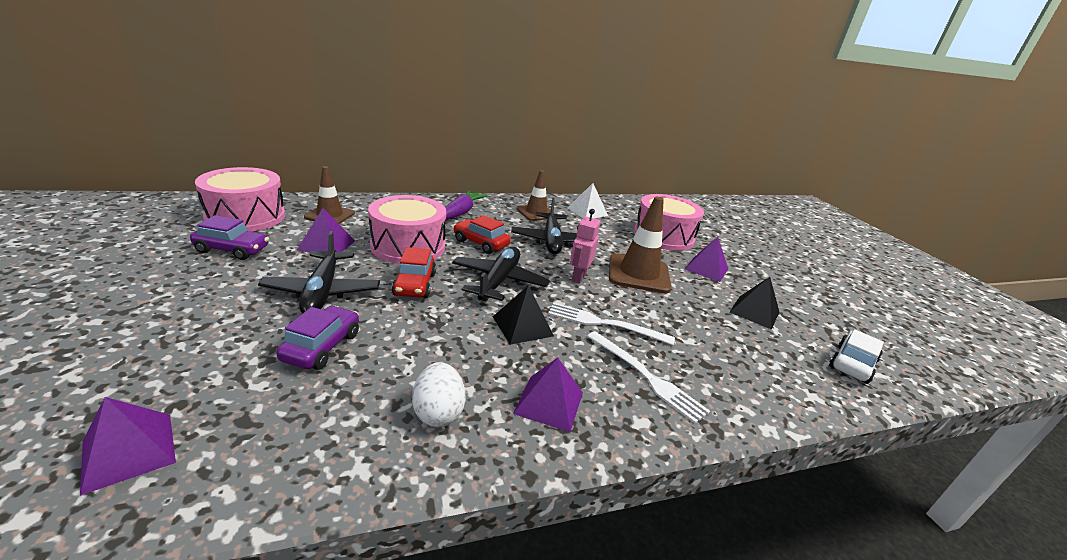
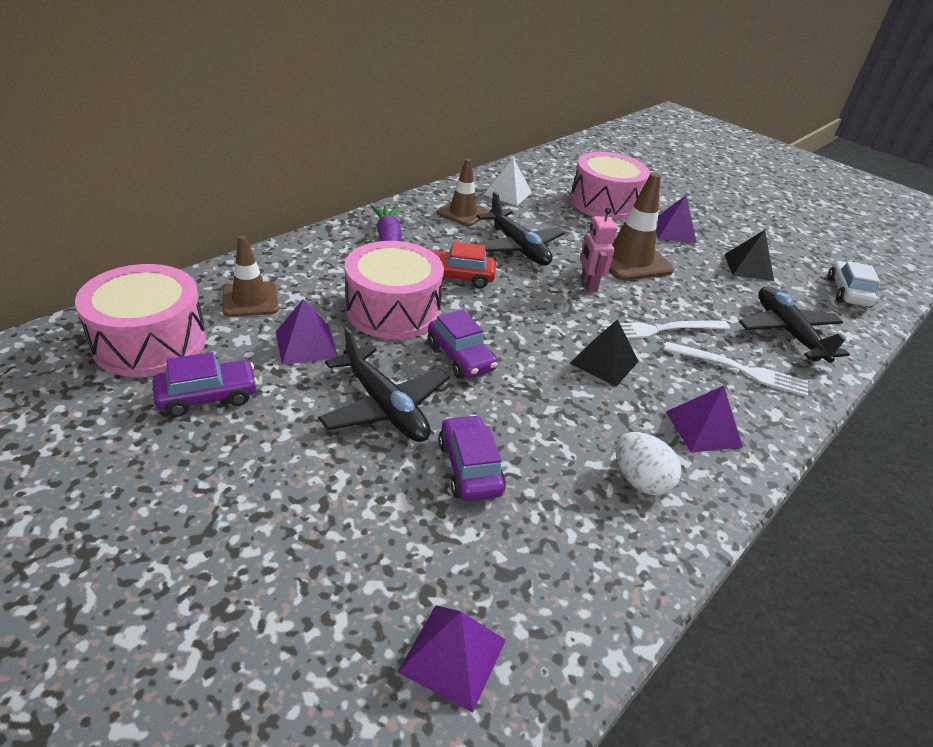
camera: 30 degrees left, 10 degrees up
(414, 284) = (460, 357): red car -> purple car
(499, 281) = (529, 319): black plane -> black plane (787, 332)

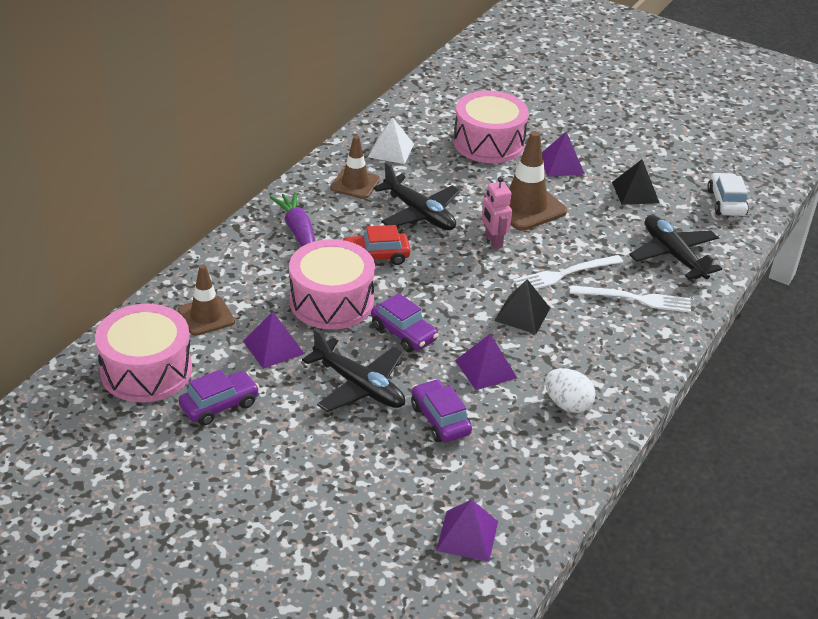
camera: 10 degrees left, 0 degrees up
(703, 428) = (610, 355): purple pyramid -> purple pyramid (486, 369)

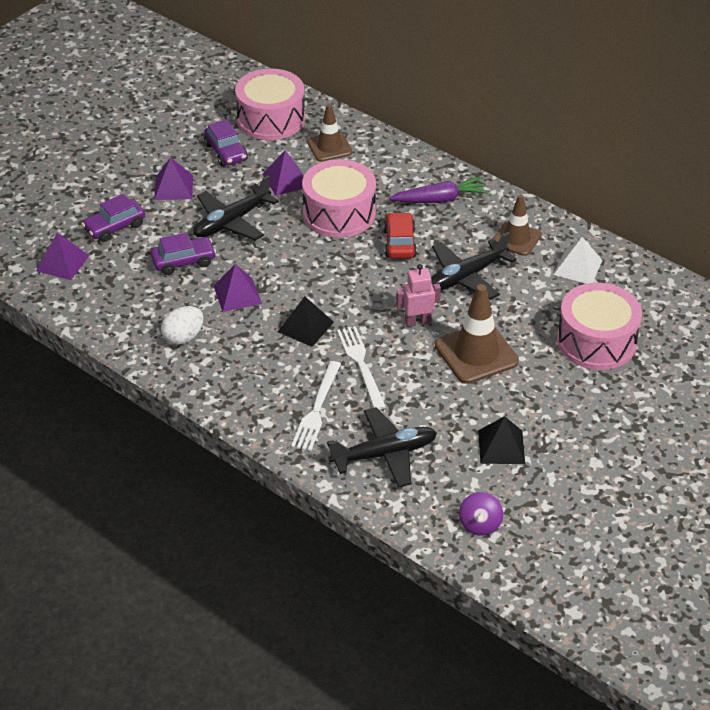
camera: 100 degrees right, 5 degrees up
(403, 333) = (291, 251): purple car -> purple car (115, 227)
(561, 164) = (555, 394): purple pyramid -> purple pyramid (173, 187)
(726, 202) = (480, 524): white car -> purple spinning top

